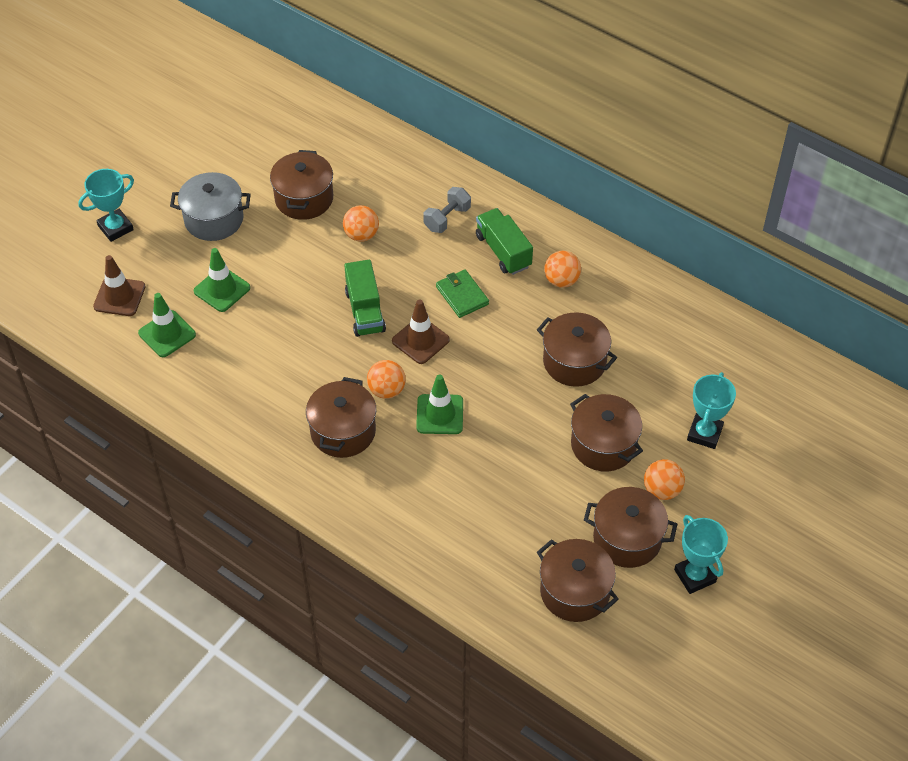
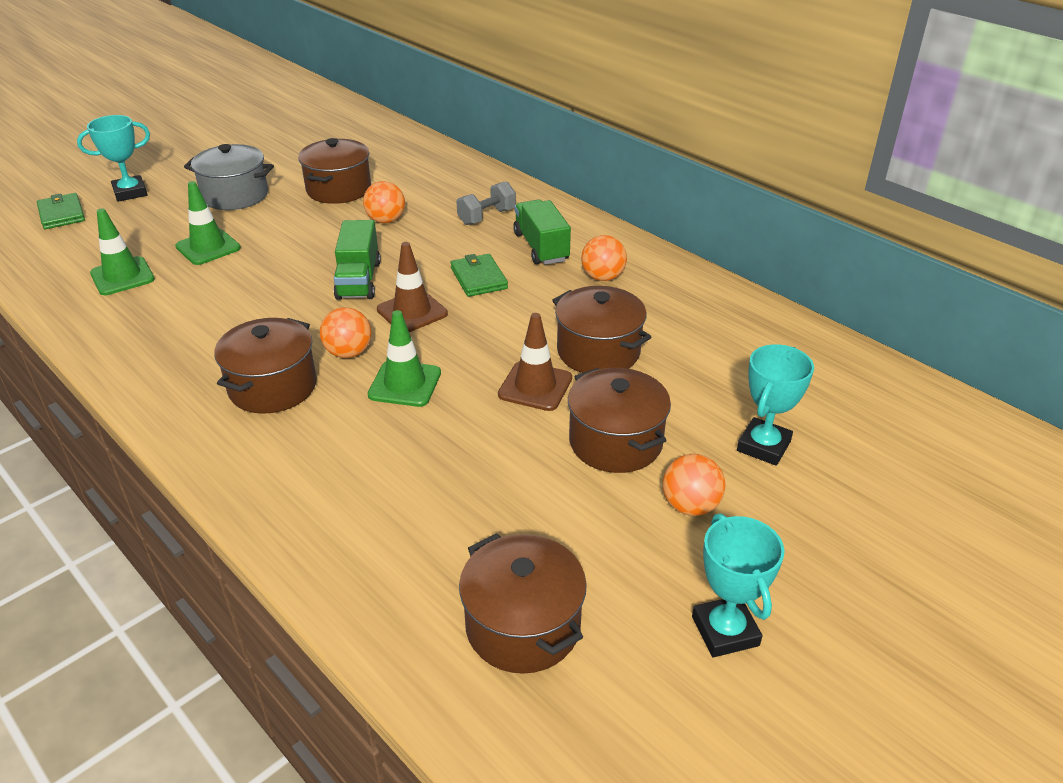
camera: 10 degrees right, 15 degrees down
(69, 265) = (61, 214): none -> green wallet
(119, 297) = (94, 242): brown traffic cone -> brown traffic cone (535, 386)
(627, 539) = (624, 562): brown pot -> none

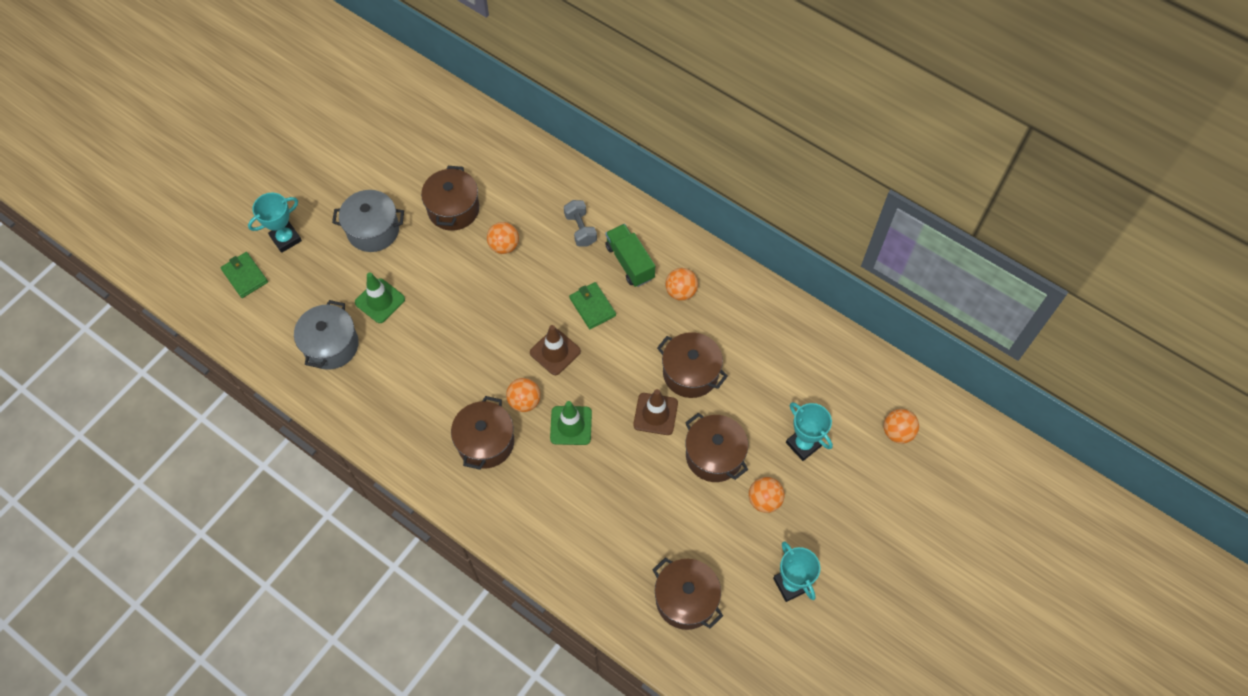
camera: 10 degrees left, 25 degrees up
(122, 276) = (331, 345): green traffic cone -> grey pot
(359, 280) = (506, 322): green truck -> none
(486, 217) = (580, 229): grey dumbbell -> grey dumbbell turned 60 degrees counterclockwise
(763, 446) = (803, 444): turquoise trophy -> turquoise trophy turned 60 degrees counterclockwise
(923, 450) = (897, 432): none -> orange ball

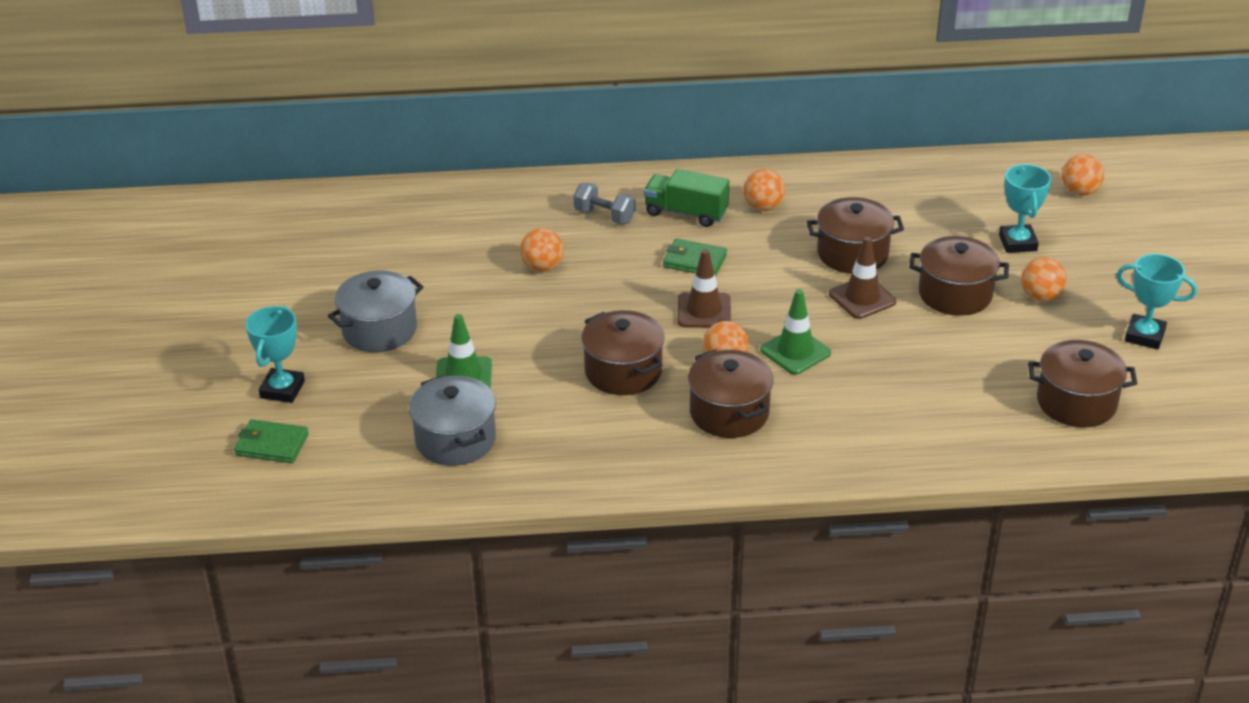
camera: 40 degrees left, 25 degrees down
(453, 209) = (449, 269): brown pot -> brown pot (623, 371)
(803, 444) = (1017, 243): turquoise trophy -> turquoise trophy turned 75 degrees clockwise

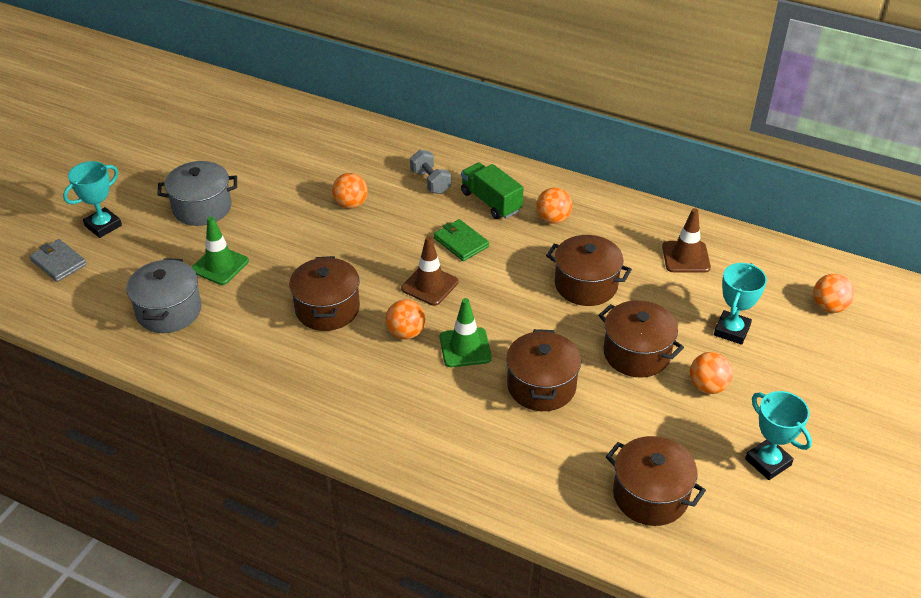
camera: 30 degrees right, 5 degrees up
(271, 444) = (58, 262): green wallet -> grey wallet
(729, 413) = (369, 376): brown pot -> brown pot (541, 386)
(862, 298) = (558, 325): brown traffic cone -> brown traffic cone (686, 257)

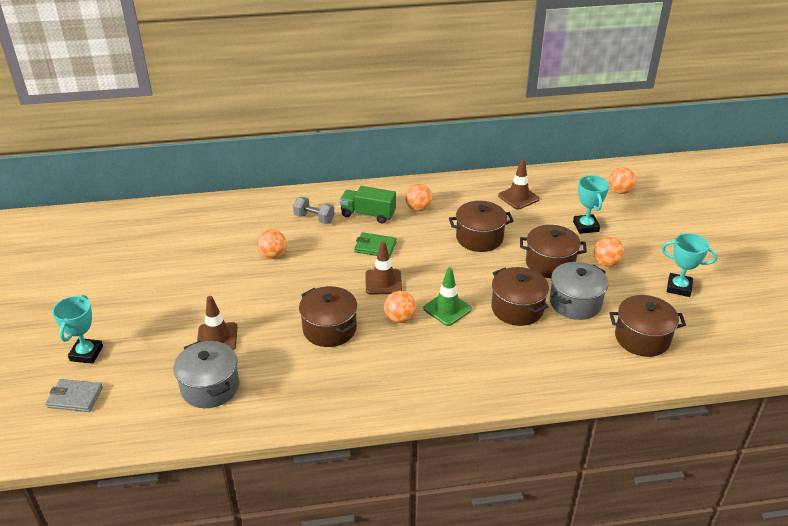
camera: 35 degrees left, 5 degrees down
(202, 208) = (159, 305): grey pot -> grey pot (575, 303)
(220, 265) = (217, 338): green traffic cone -> brown traffic cone

